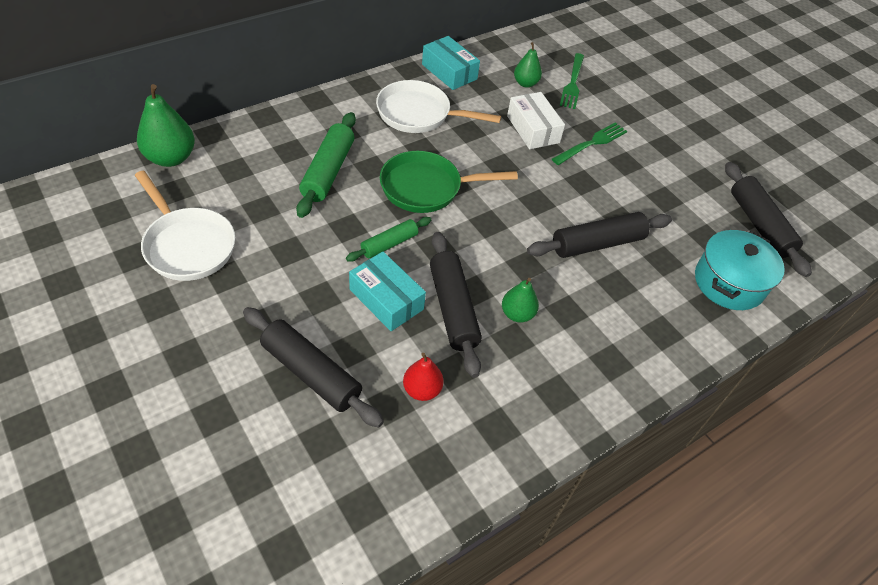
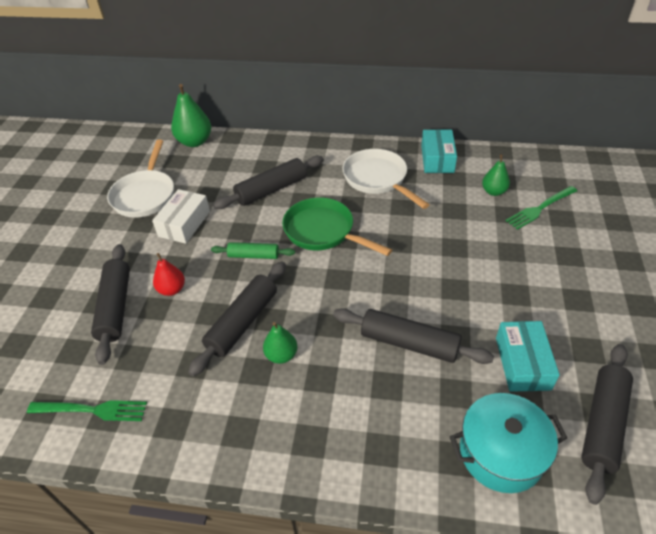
camera: 50 degrees right, 5 degrees down
(328, 171) = (271, 190): green rolling pin -> black rolling pin
(386, 299) = (209, 290): turquoise box -> turquoise box (522, 363)
(422, 390) = (160, 362): red pear -> red pear (172, 289)
(533, 129) = (458, 228): white box -> white box (184, 224)
(592, 143) = (501, 263): green fork -> green fork (92, 410)

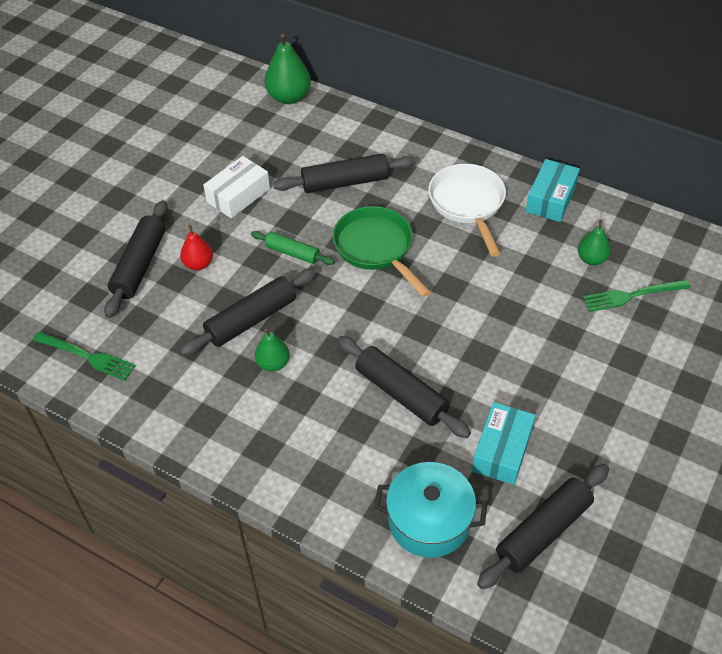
camera: 20 degrees right, 5 degrees up
(145, 195) = (211, 149): white pan -> none

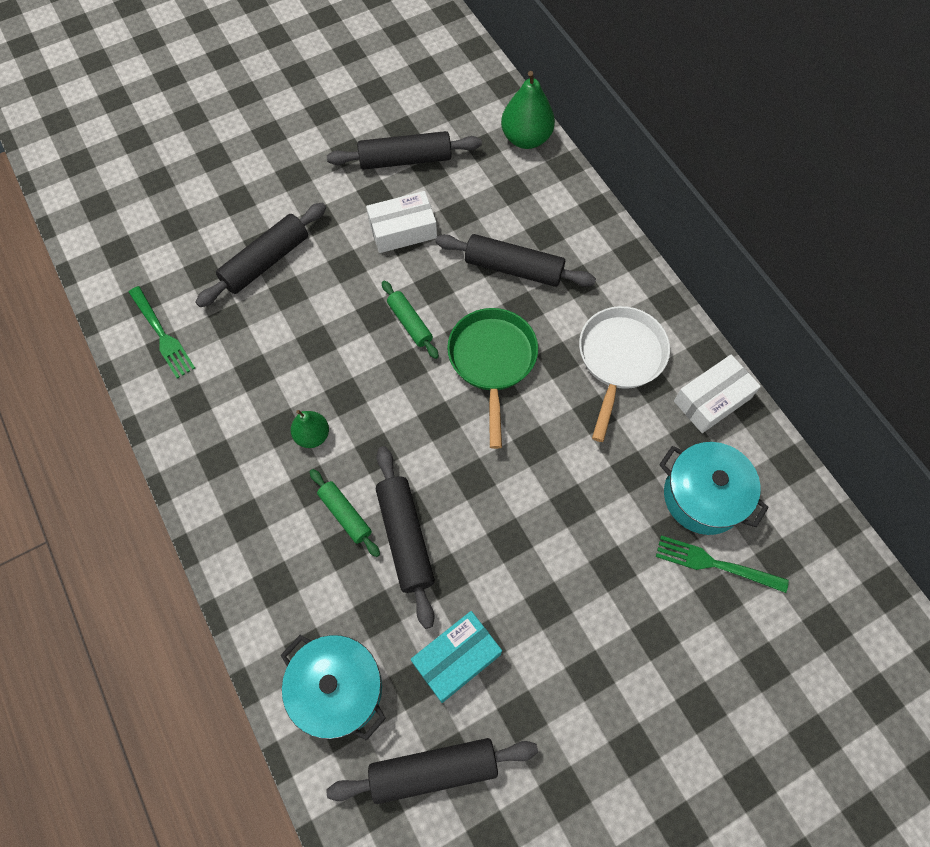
camera: 30 degrees right, 15 degrees up
(198, 264) = (317, 288): red pear -> none
(251, 319) = (324, 376): black rolling pin -> black rolling pin (405, 159)
(342, 402) = (345, 515): none -> green rolling pin
(551, 199) = (712, 400): turquoise box -> white box
(591, 259) = (703, 496): green pear -> turquoise pot

